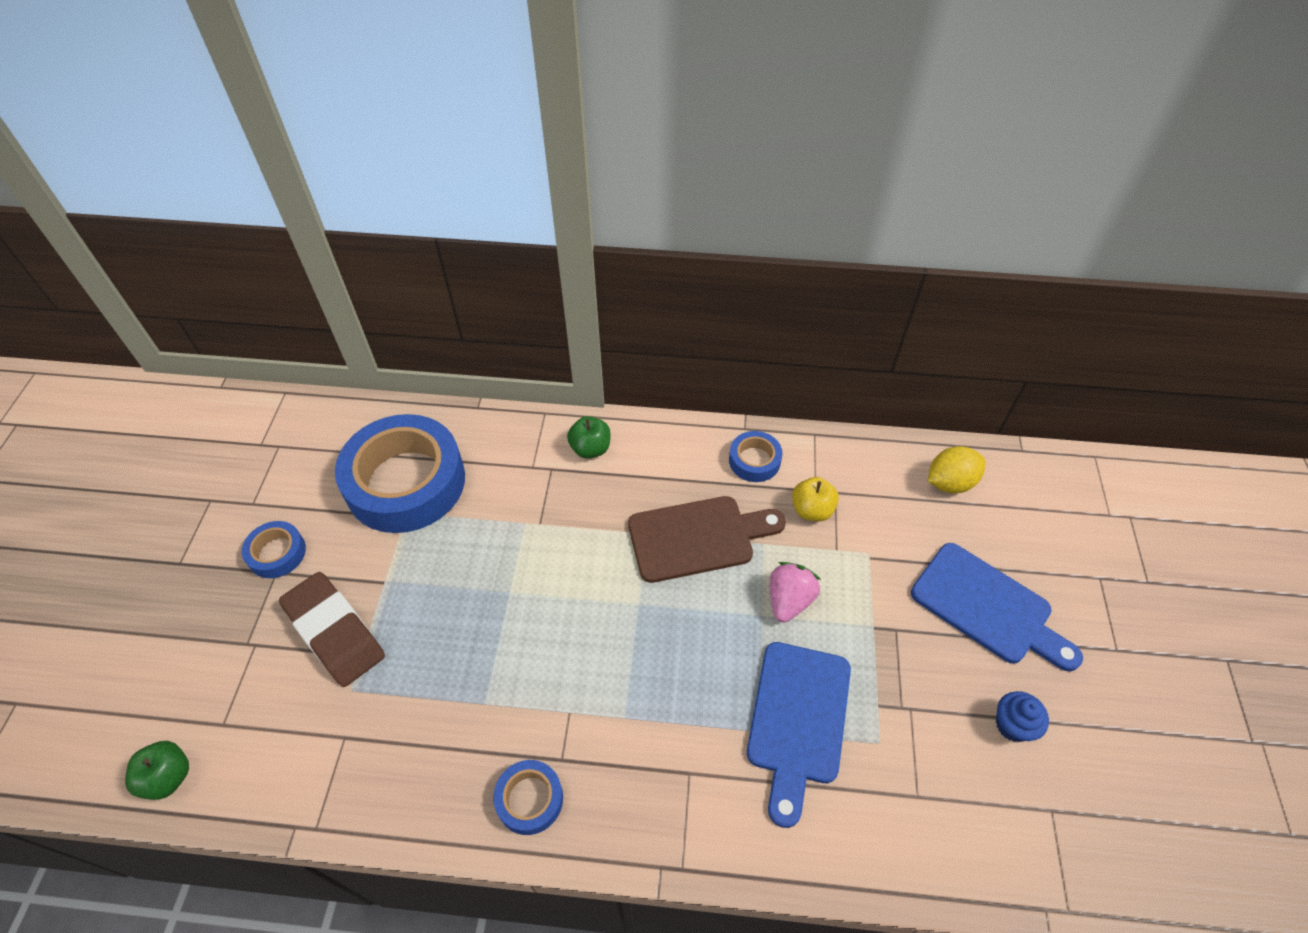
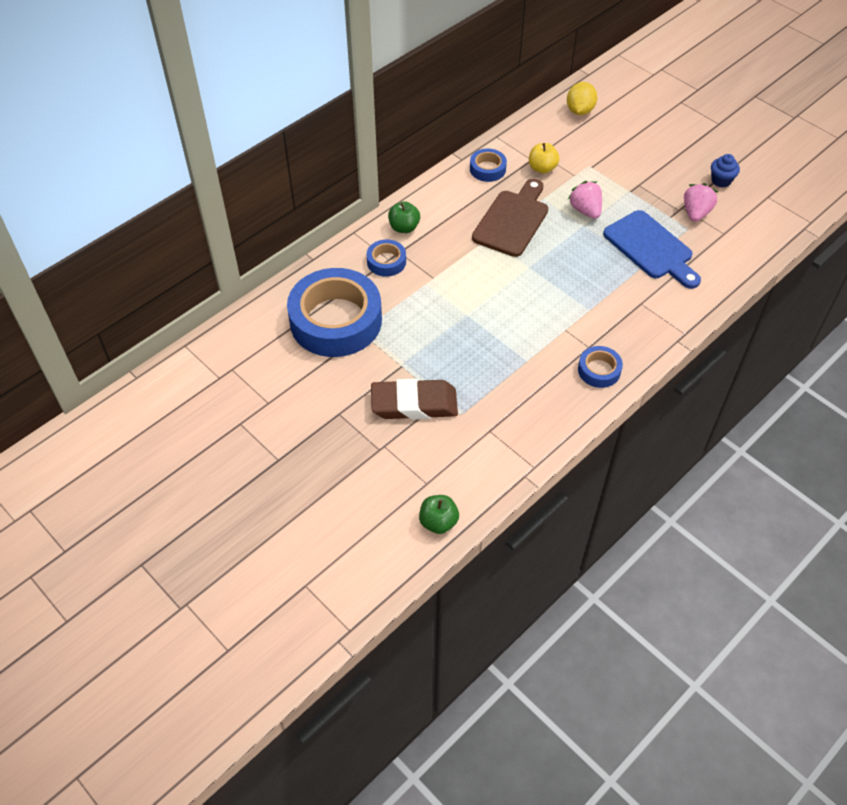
camera: 50 degrees left, 0 degrees up
(277, 553) = (324, 406): blue tape -> blue tape (386, 262)
(917, 733) = (696, 213): none -> pink strawberry
(987, 607) = (658, 147): blue cutting board -> none

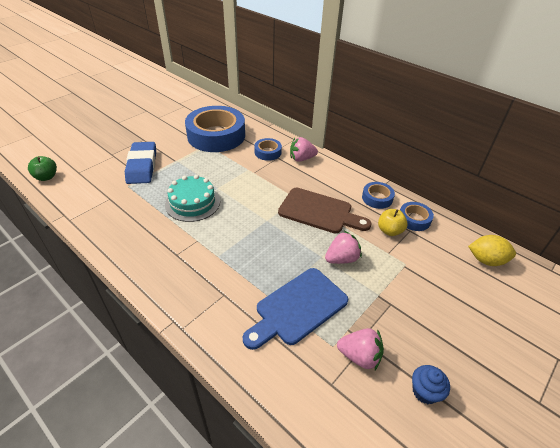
camera: 85 degrees right, 10 degrees down
(404, 227) = (301, 159): green apple -> pink strawberry
(414, 404) = (142, 166): brown eraser -> blue eraser
(497, 338) = (192, 202): none -> turquoise cake
(599, 370) = (149, 260): blue tape -> blue tape (414, 219)

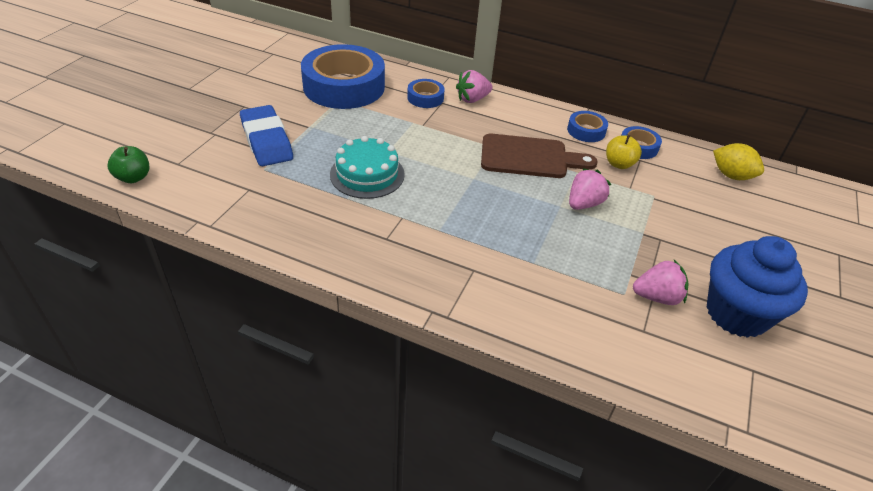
camera: 20 degrees left, 0 degrees up
(297, 308) = (565, 265): blue cutting board -> none
(424, 392) = (736, 314): blue cupcake -> blue cupcake, size x2.20
(486, 260) = (731, 175): yellow lemon -> yellow lemon turned 45 degrees clockwise

